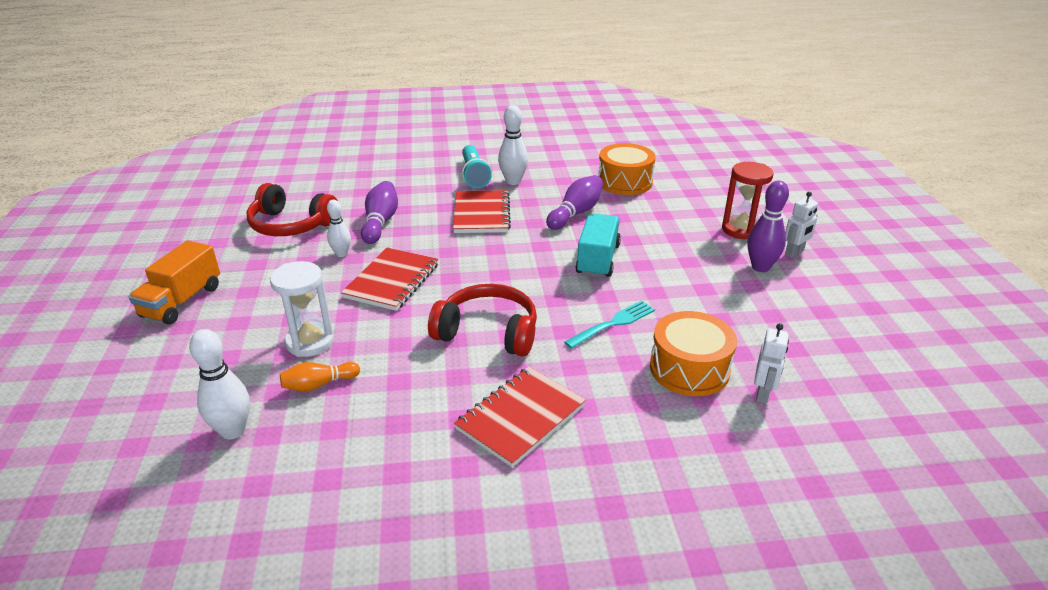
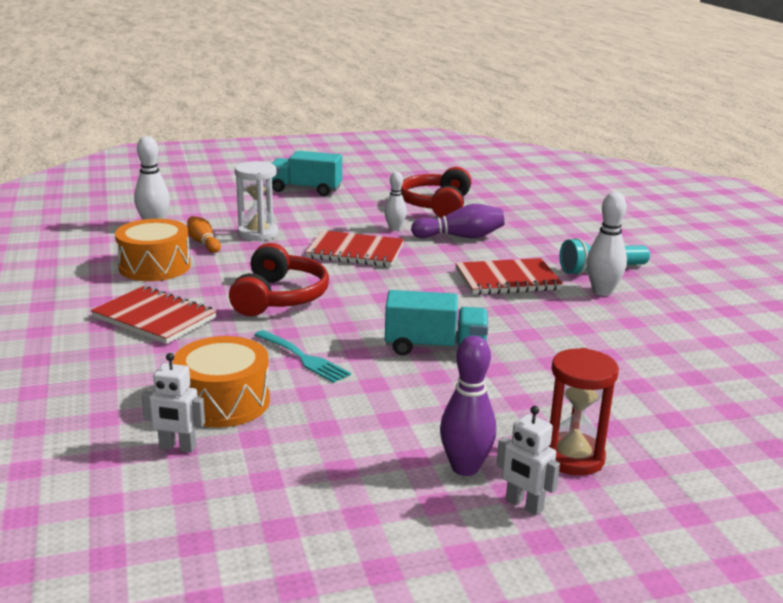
camera: 80 degrees right, 10 degrees down
(182, 301) = (306, 190): orange truck -> turquoise truck
(576, 213) = (544, 332): purple bowling pin -> none
(625, 182) = (662, 364): orange drum -> orange drum (155, 266)

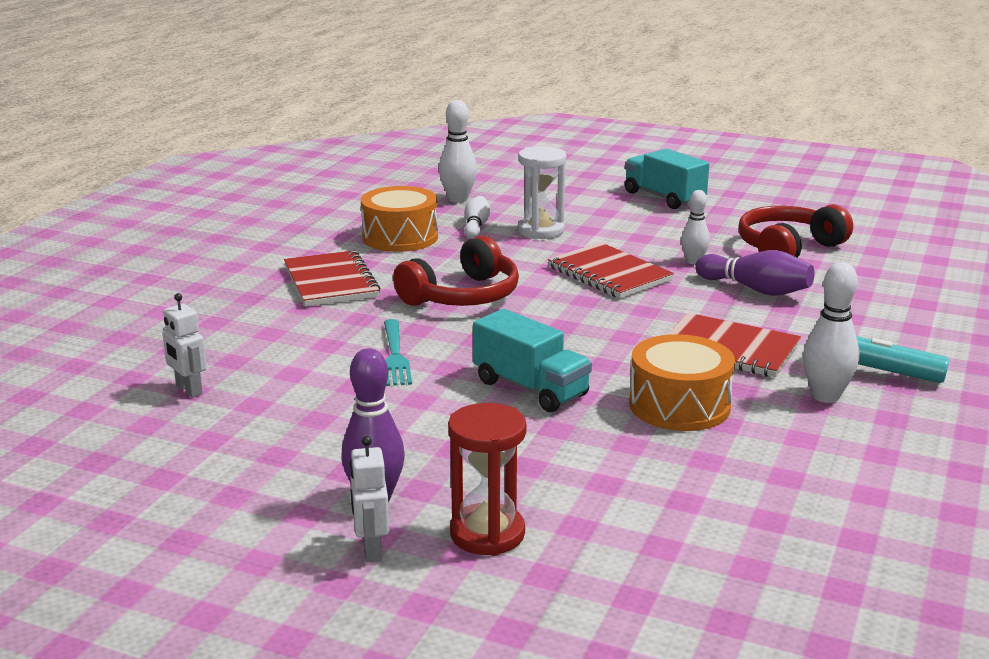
camera: 40 degrees right, 0 degrees up
(203, 243) = (476, 227): orange bowling pin -> white bowling pin
(223, 402) = (275, 368): orange drum -> orange drum (679, 405)

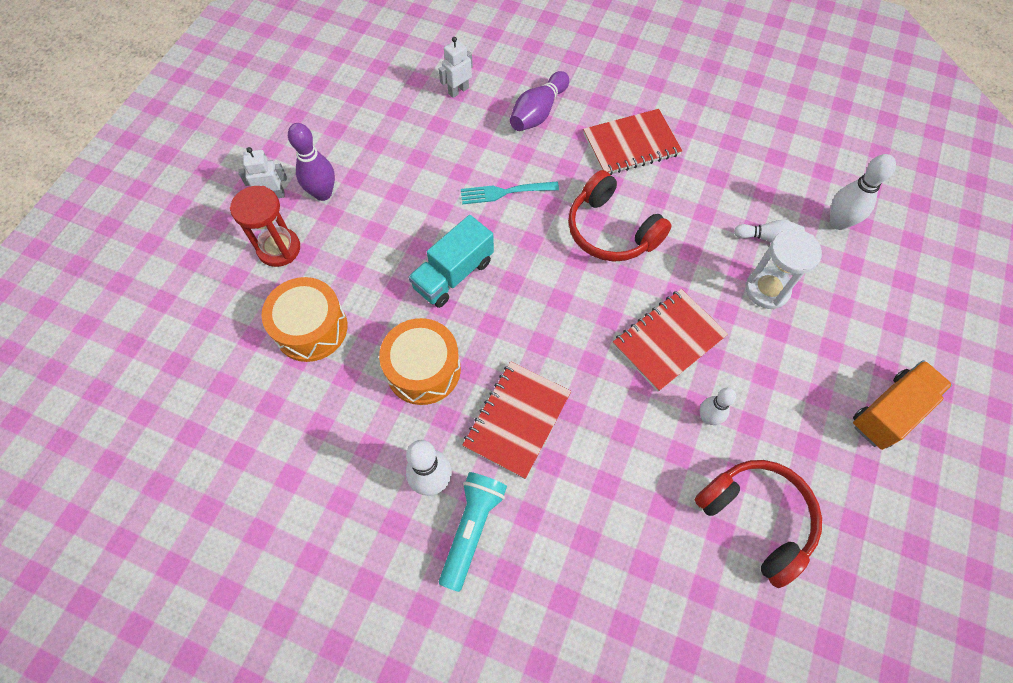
camera: 90 degrees right, 40 degrees up
(400, 237) = (732, 182): orange drum -> orange drum (311, 328)
(664, 198) = (890, 412): turquoise truck -> orange truck
(756, 289) = (644, 464): purple bowling pin -> purple bowling pin (538, 112)

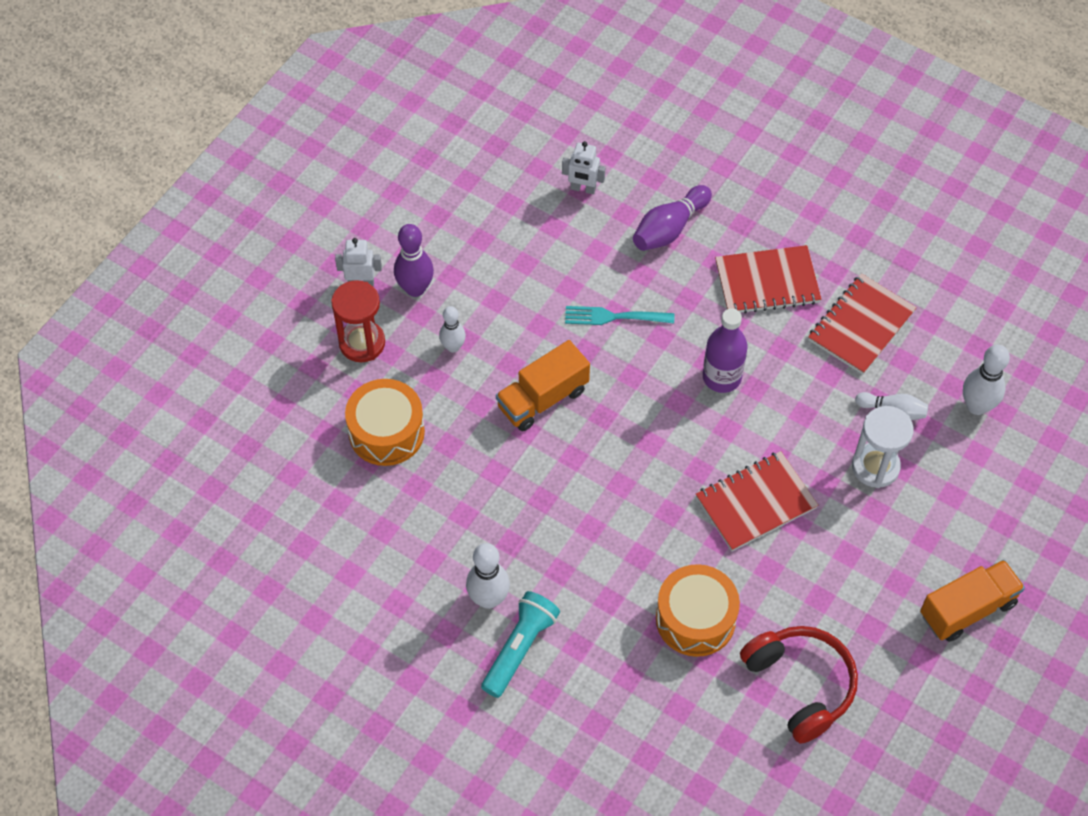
camera: 10 degrees right, 5 degrees down
(423, 369) = (496, 491): orange drum -> orange drum (695, 619)
(453, 274) = (542, 398): turquoise truck -> orange truck
(458, 90) = (583, 189): white robot -> white robot turned 135 degrees counterclockwise
(517, 420) = (582, 556): red notebook -> red notebook (861, 326)
(611, 231) = (722, 377): red headphones -> purple bottle
(708, 417) = (777, 584): white bowling pin -> white bowling pin (453, 347)

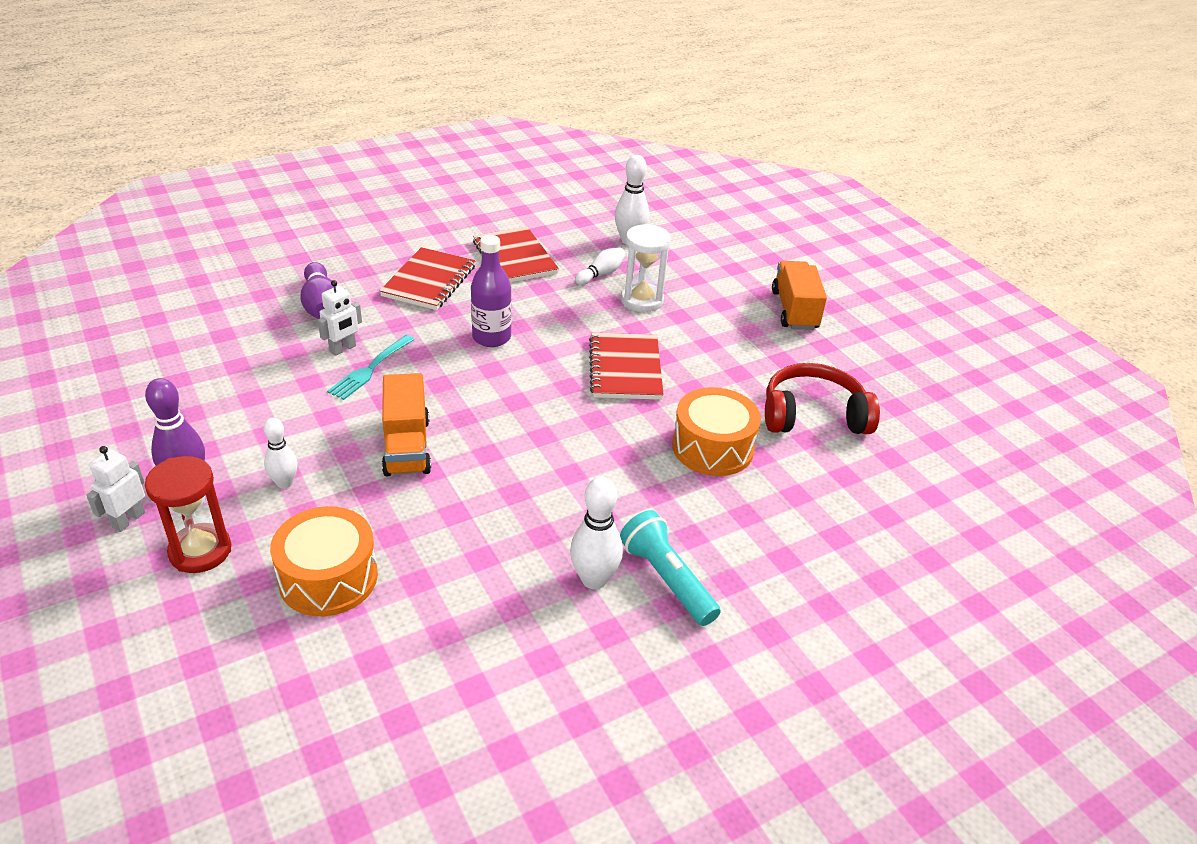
camera: 65 degrees left, 20 degrees down
(583, 189) = (222, 333): white robot -> white robot (343, 349)

